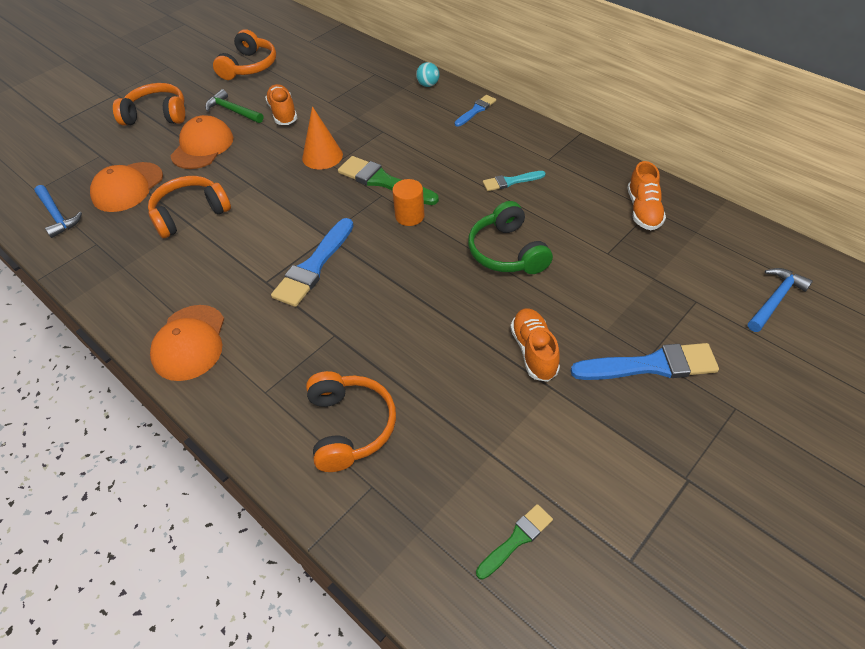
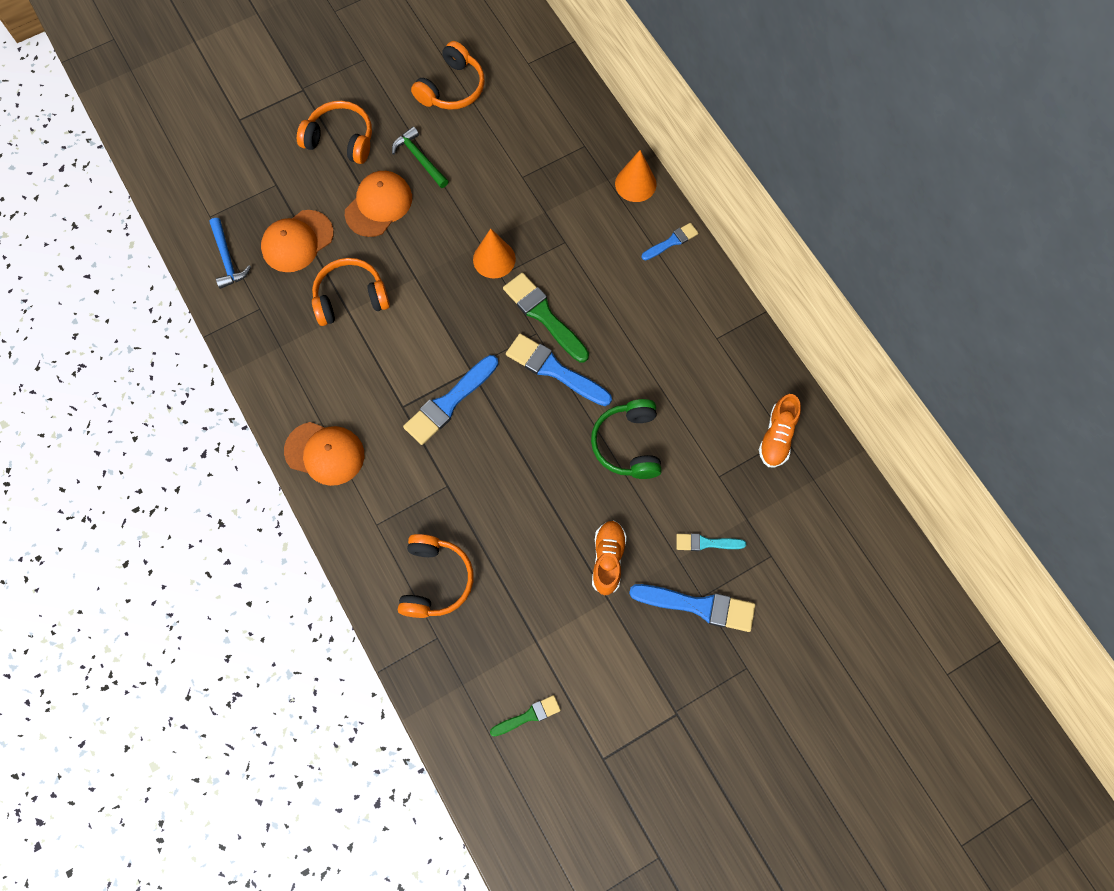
camera: 15 degrees right, 20 degrees up
(189, 343) = (325, 453): orange cap -> orange cap turned 90 degrees counterclockwise
(283, 113) = (470, 180): orange shoe -> none
(409, 216) = (554, 370): orange cylinder -> blue brush
(428, 85) = (635, 183): turquoise ball -> orange cone
(510, 181) = (667, 356): turquoise brush -> turquoise brush (706, 543)
(775, 300) = (841, 578): blue hammer -> none

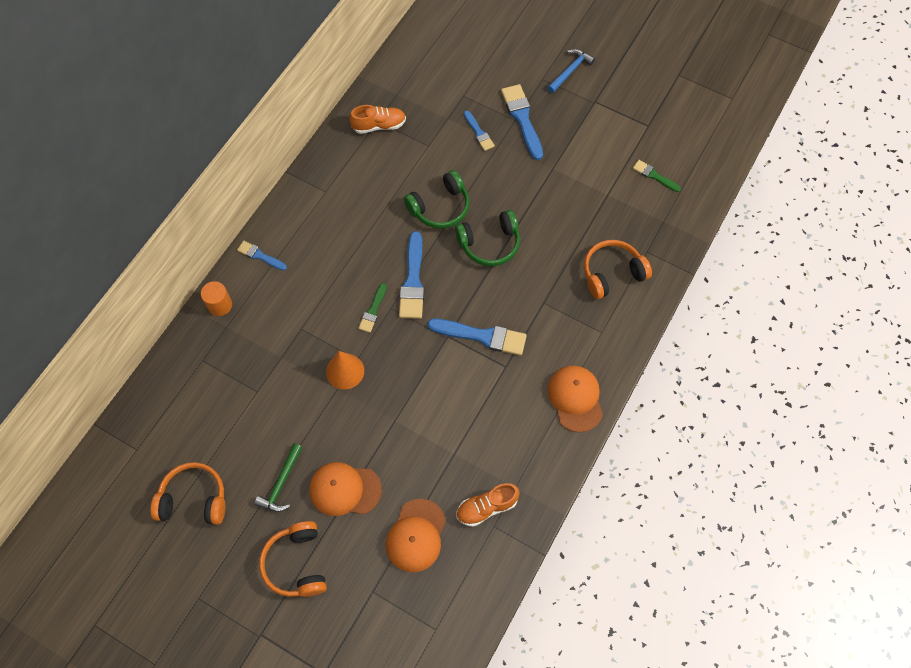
camera: 120 degrees left, 5 degrees down
(227, 259) = (466, 584): blue hammer -> blue hammer (570, 71)
(297, 241) = (416, 535): orange cap -> orange cap turned 90 degrees clockwise
(350, 298) = (441, 459): orange headphones -> none
(544, 315) = (373, 310): green brush -> green brush, size x0.57
(551, 471) = (489, 244): none -> green headphones
(608, 559) = (527, 181): orange shoe -> orange shoe (486, 507)
(635, 183) = (220, 305): orange cone -> orange cylinder
(706, 543) = (479, 133): turquoise brush -> blue brush

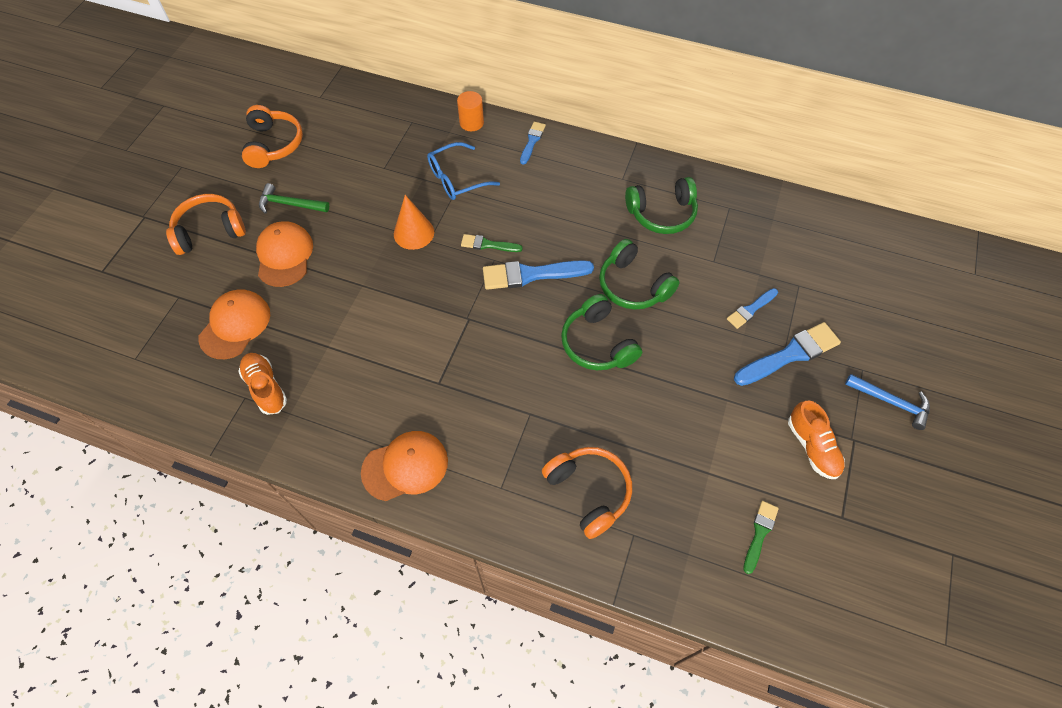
camera: 80 degrees right, 5 degrees down
(289, 327) = (456, 179): none -> blue glasses
(371, 170) = (662, 213): none -> green headphones
(379, 125) = (723, 210): orange shoe -> orange shoe (812, 446)
(416, 535) = (235, 325): orange cap -> orange cap turned 105 degrees clockwise
(482, 336) = (473, 353): blue brush -> none

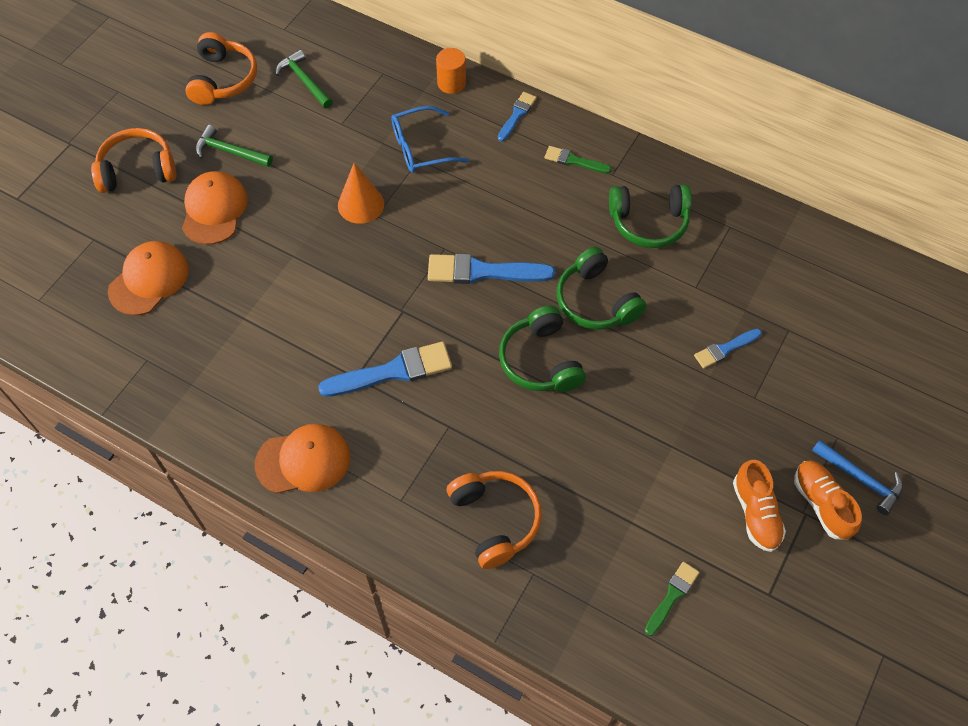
camera: 10 degrees right, 0 degrees up
(266, 387) = (171, 353): orange shoe -> orange shoe (821, 504)
(345, 137) = (304, 81): none -> green hammer
(488, 244) = (441, 230): green brush -> green brush (574, 161)
(790, 354) = (757, 407): blue brush -> blue brush (393, 371)

